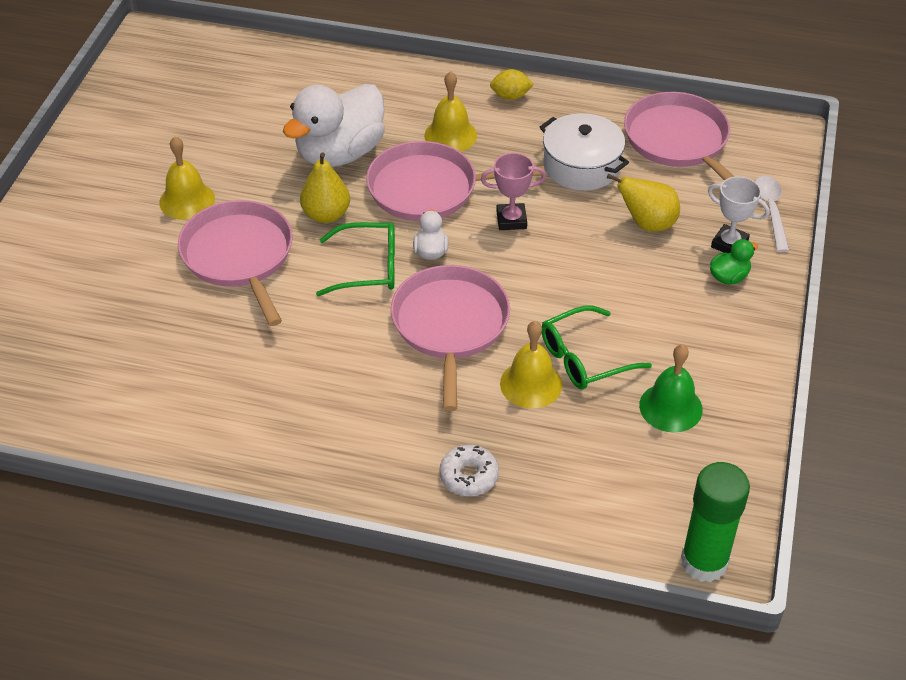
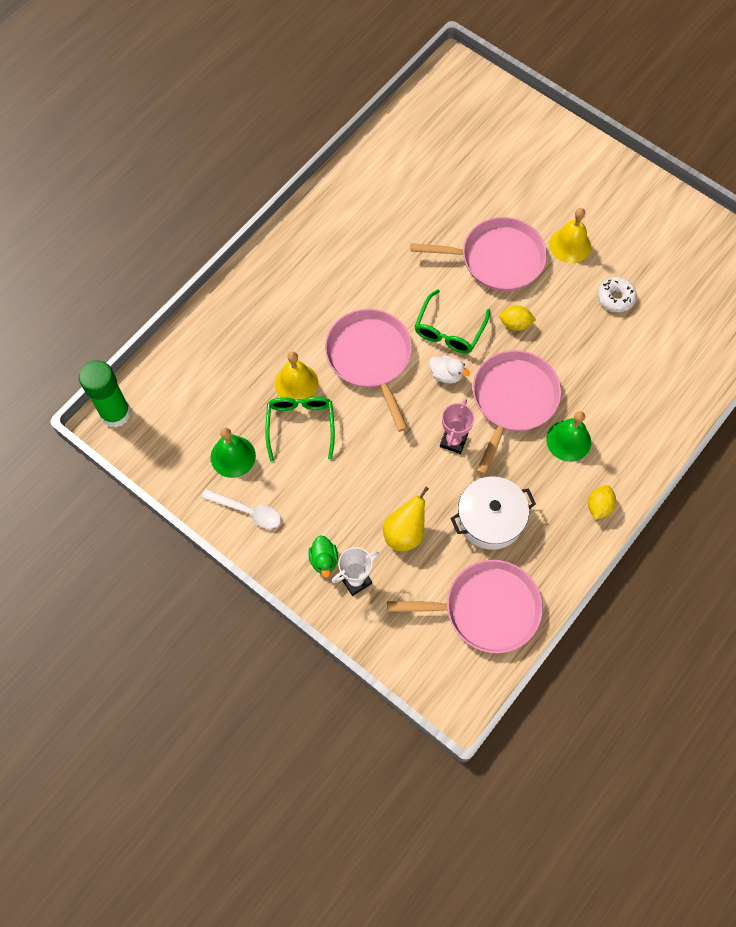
camera: 115 degrees right, 20 degrees up
(326, 215) = (515, 324): yellow pear -> yellow lemon
(340, 153) = (580, 356): white duck -> none
(450, 135) = (568, 440): yellow bell -> green bell
(450, 326) = (370, 358): pink pan -> pink pan turned 135 degrees counterclockwise
(469, 476) = (245, 318): white donut -> white donut (615, 298)
(771, 211) = (375, 633): white spoon -> white spoon (247, 511)

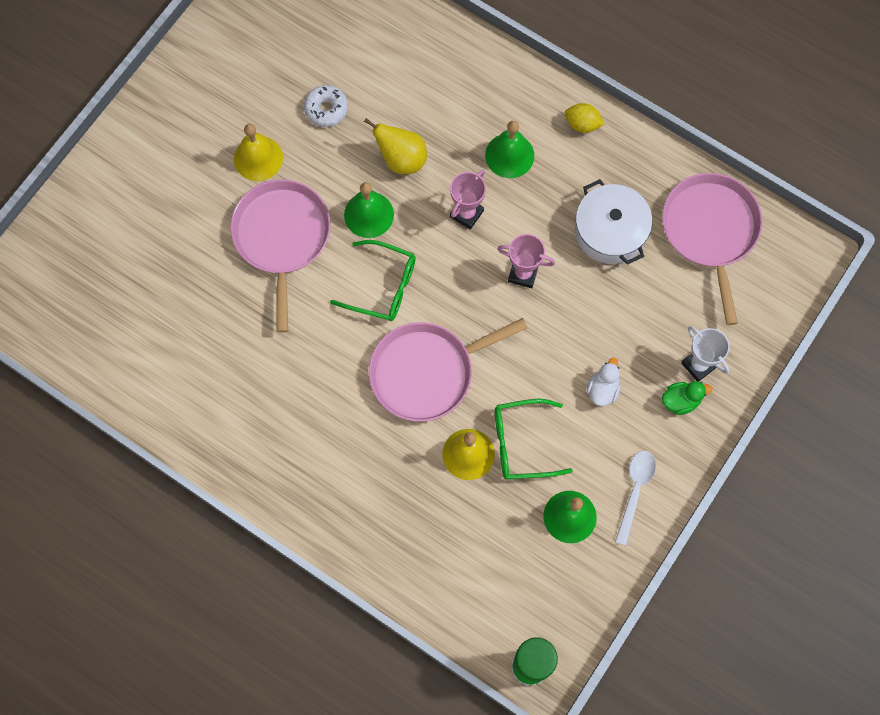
camera: 95 degrees left, 5 degrees up
(405, 533) = (638, 318): yellow pear -> yellow pear (401, 159)
(446, 375) = (441, 286): white duck -> white duck (602, 389)
(513, 400) = (466, 213): pink pan -> pink trophy
(515, 324) = (369, 214): yellow lemon -> green bell

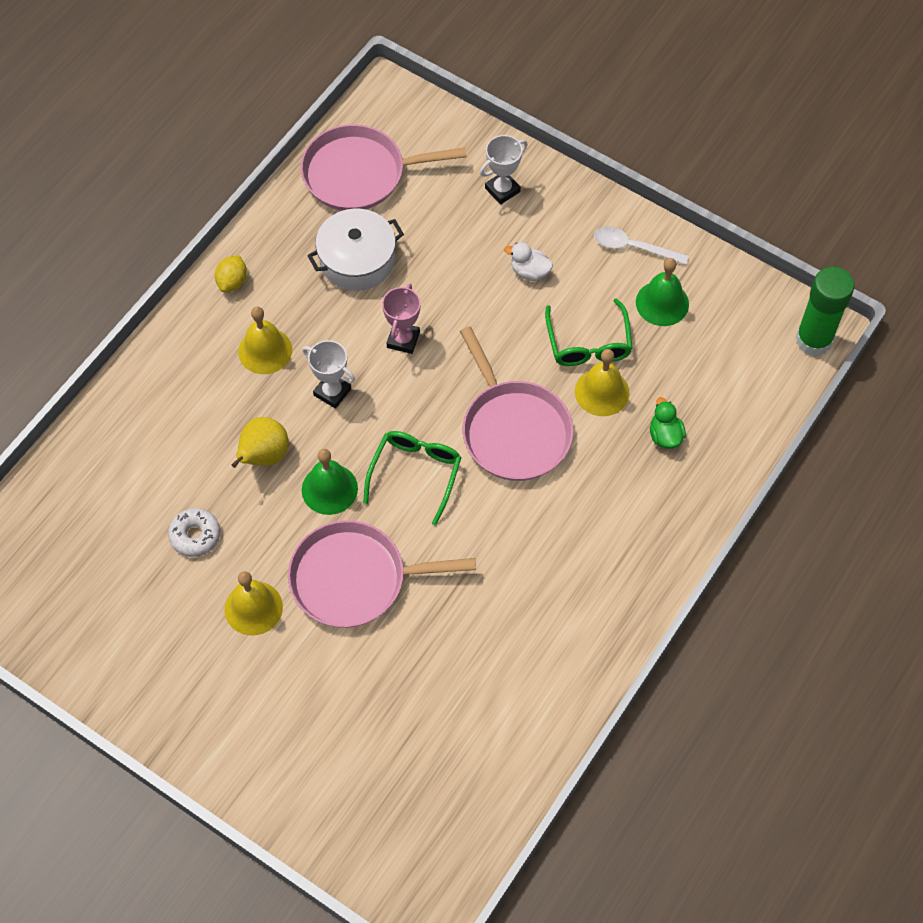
camera: 90 degrees left, 10 degrees down
(466, 213) = (332, 392): pink trophy -> white trophy
(509, 155) = (265, 350): green bell -> yellow bell
(681, 401) = (540, 206): green duck -> green duck (665, 435)

